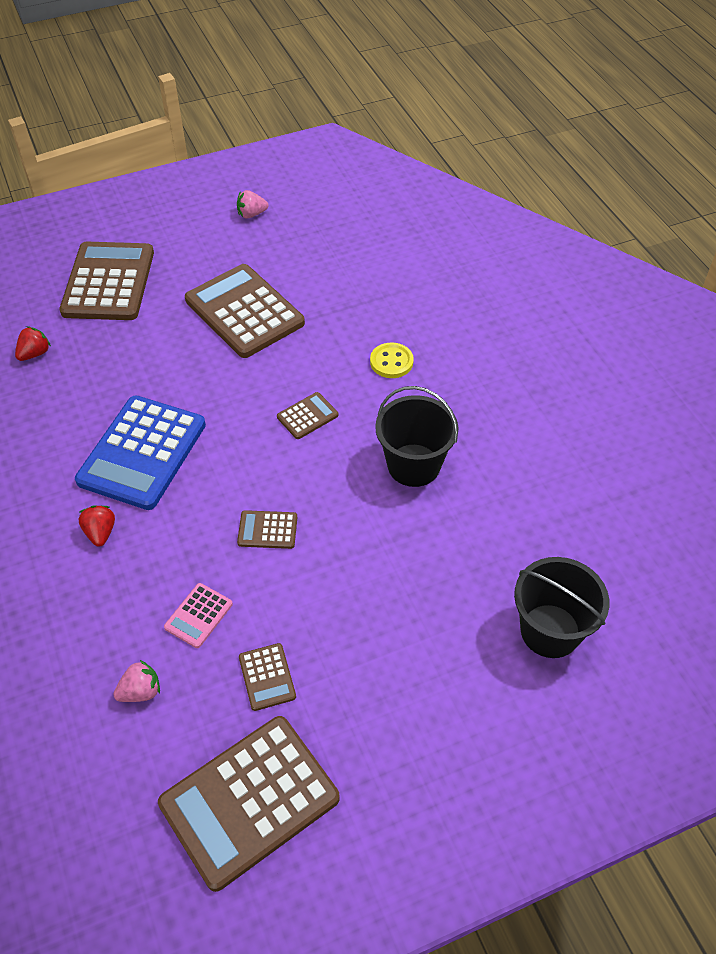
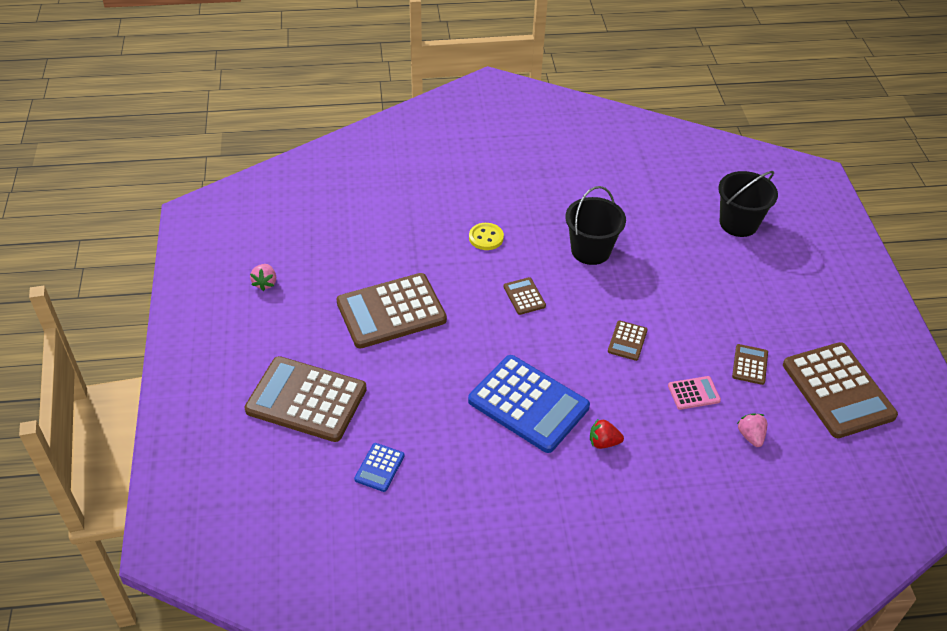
camera: 75 degrees left, 5 degrees down
(35, 353) = (379, 467): red strawberry -> blue calculator
(198, 615) = (693, 393): pink calculator -> pink calculator turned 60 degrees counterclockwise
(267, 677) = (750, 365): brown calculator -> brown calculator turned 75 degrees counterclockwise

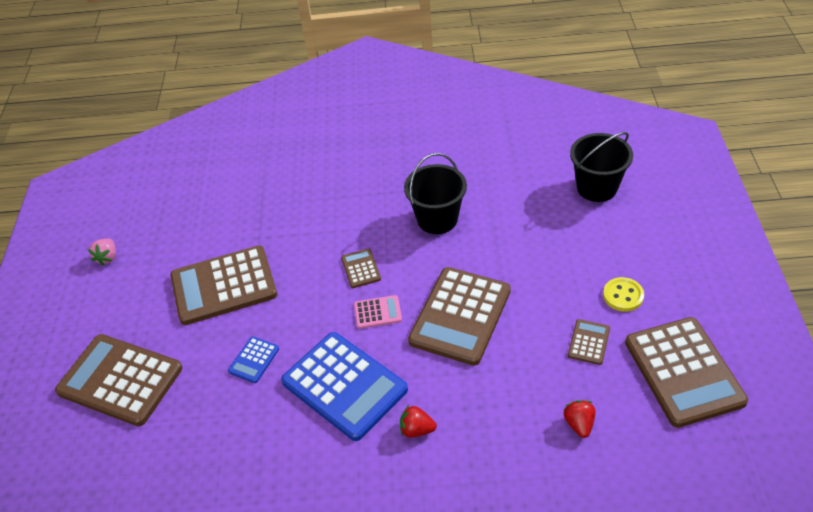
camera: 10 degrees right, 0 degrees up
(379, 467) = (177, 455): blue calculator -> blue calculator (254, 360)
(486, 238) = (333, 207): yellow button -> yellow button (623, 295)
(627, 341) = (460, 316): brown calculator -> brown calculator, size x2.24
(693, 393) = (523, 374): pink calculator -> pink calculator (377, 312)
(750, 436) = (579, 424): pink strawberry -> red strawberry

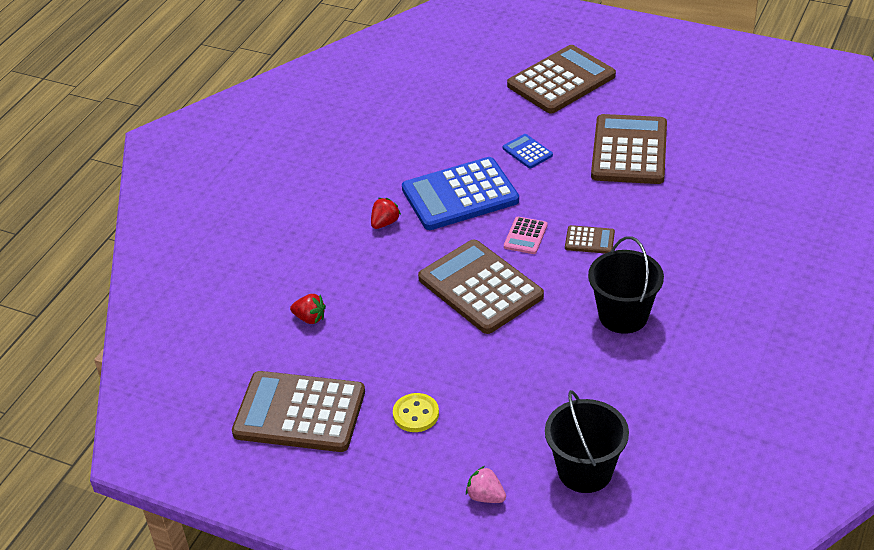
camera: 115 degrees right, 5 degrees down
(107, 257) = (716, 89): pink strawberry -> pink strawberry (485, 496)
(589, 342) = (383, 362): brown calculator -> none

